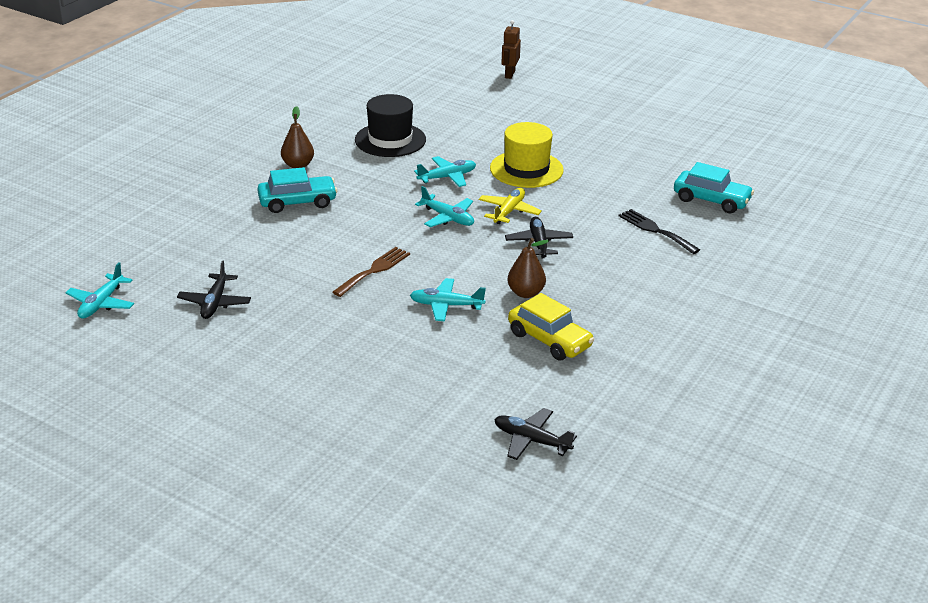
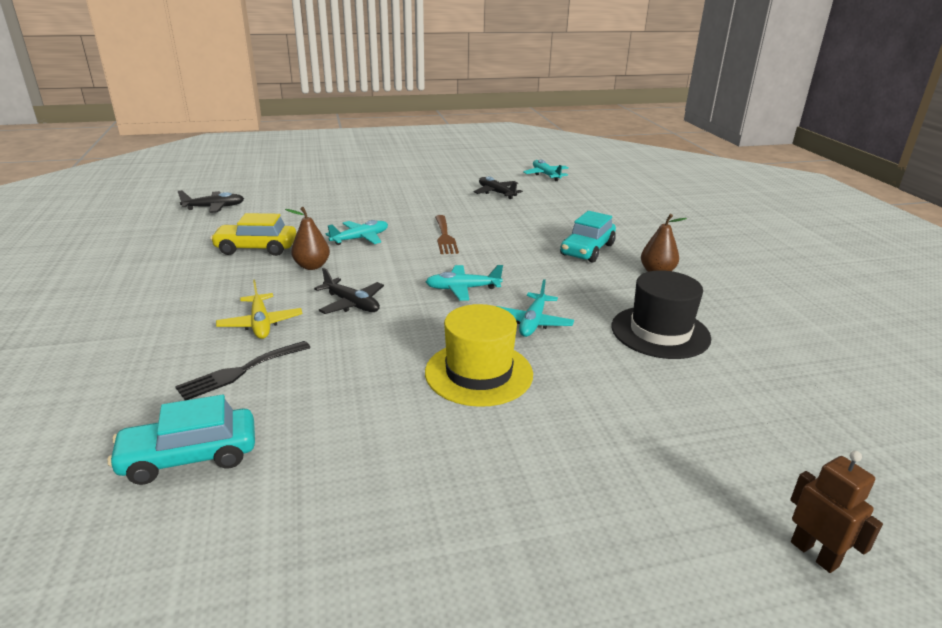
camera: 135 degrees right, 5 degrees down
(509, 211) = (421, 318): yellow plane -> yellow plane (260, 324)
(655, 230) = (240, 371): black fork -> black fork turned 135 degrees clockwise

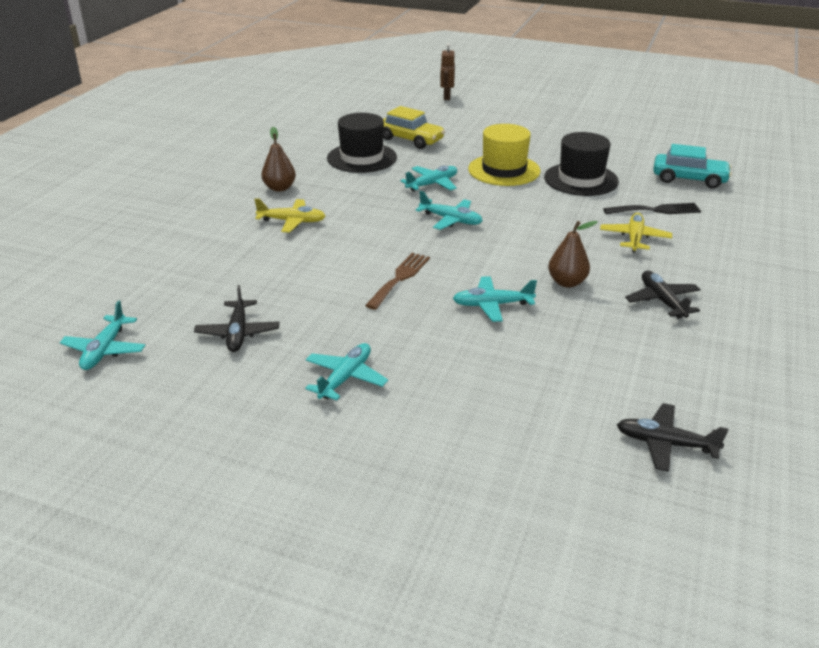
camera: 145 degrees left, 5 degrees up
(256, 248) = (618, 327): yellow car -> yellow car (410, 140)
(352, 304) = (552, 233): black plane -> black plane (662, 301)
(364, 393) = (581, 179): none -> black hat
(411, 192) = (345, 378): none -> turquoise plane
(587, 250) = (292, 221): turquoise car -> yellow plane

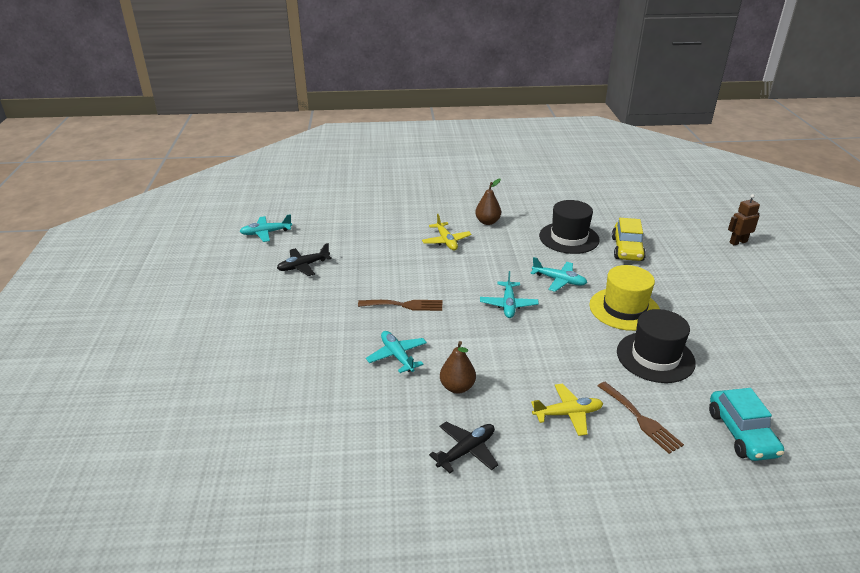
camera: 65 degrees right, 0 degrees up
(345, 378) = (276, 318): turquoise plane -> none
(656, 210) = (641, 419): black fork -> brown fork
(665, 444) = (261, 484): black plane -> none

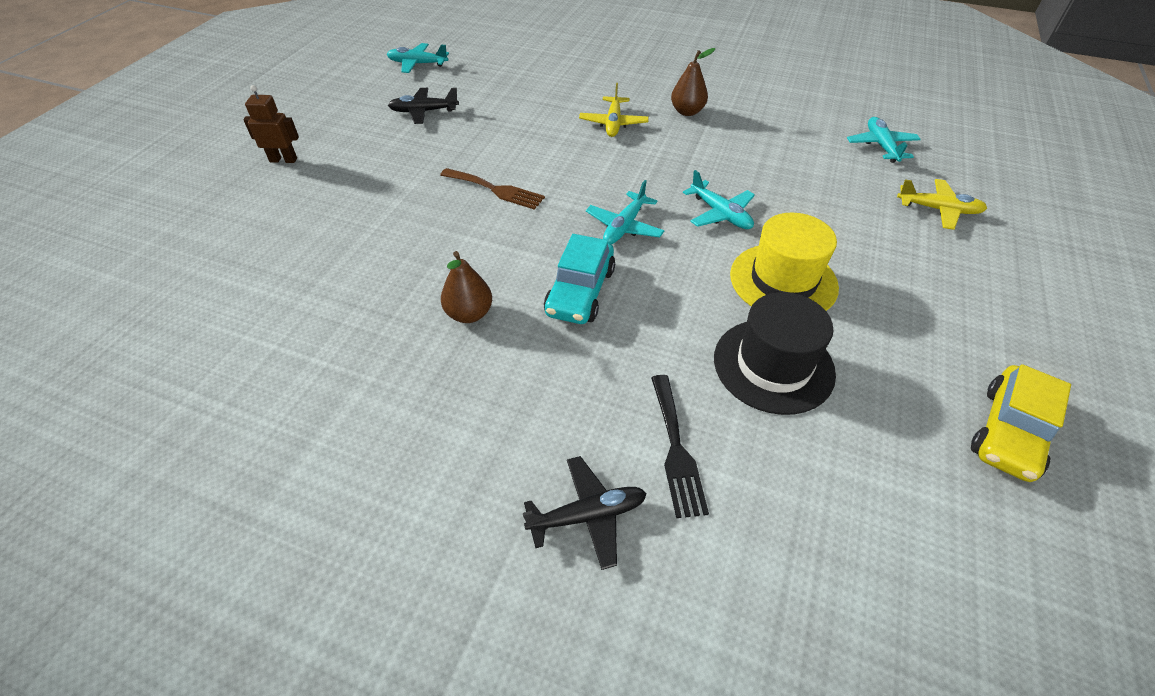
camera: 25 degrees right, 15 degrees up
(397, 356) = (433, 250): turquoise plane -> turquoise plane (881, 146)
(466, 451) = (410, 401): black plane -> black plane (588, 515)
(568, 414) = (579, 402): yellow plane -> yellow plane (938, 210)
(569, 238) = (782, 159): black hat -> none
(627, 249) = (857, 197): yellow car -> yellow car (1009, 432)
(641, 419) = (676, 449): brown fork -> black fork
(738, 242) = (1053, 233): brown robot -> brown robot (283, 160)
(741, 433) = (818, 534): turquoise car -> turquoise car (580, 292)

